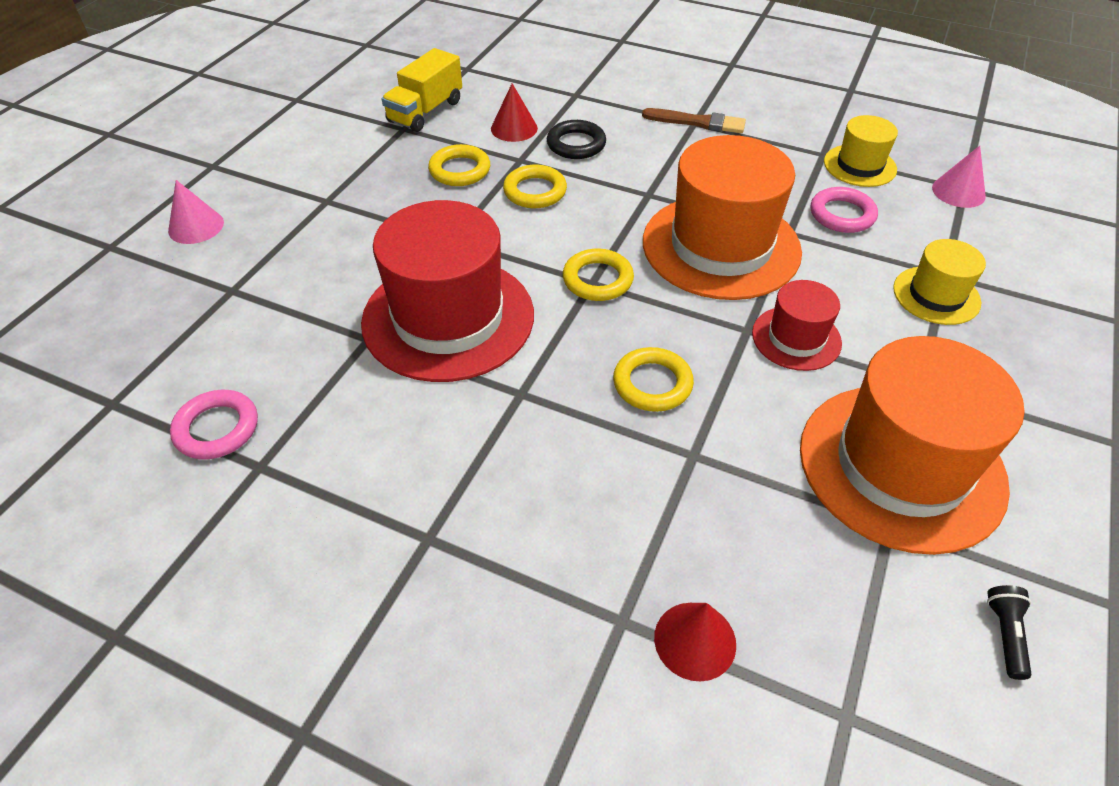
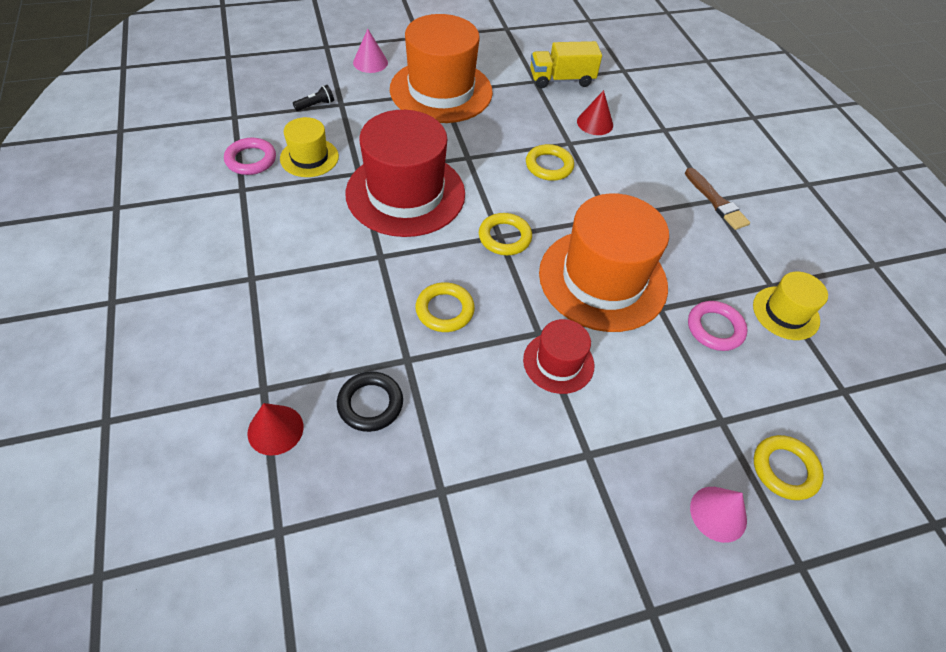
camera: 45 degrees right, 5 degrees up
(460, 170) = (528, 124): yellow ring -> yellow ring (784, 469)
(576, 144) = (615, 158): black ring -> black ring (370, 404)
(901, 466) = (498, 475): orange hat -> orange hat (441, 91)
(936, 295) = (691, 425): yellow hat -> yellow hat (309, 157)
(958, 192) = (833, 388): pink cone -> pink cone (718, 513)
(1005, 634) = (404, 598): black flashlight -> black flashlight (316, 105)

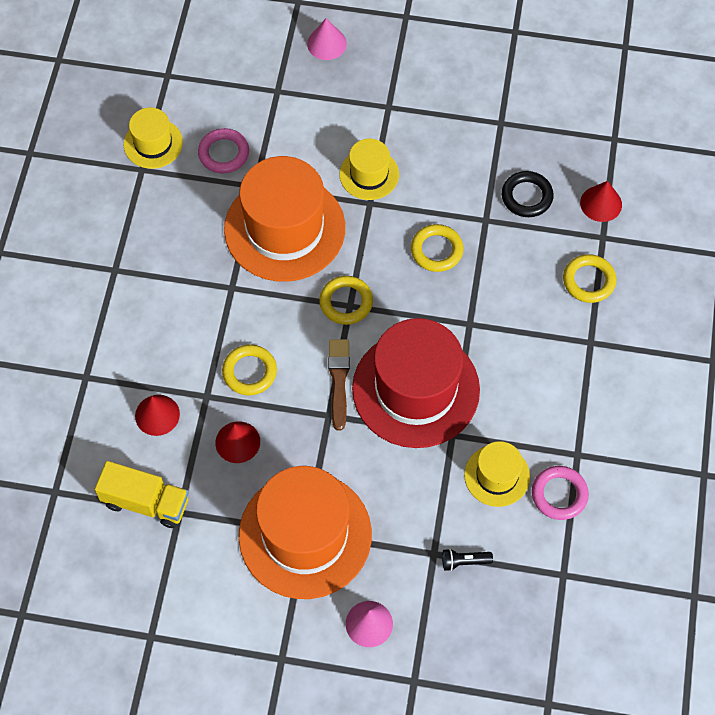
camera: 150 degrees left, 10 degrees up
(525, 124) = (237, 442): none -> red cone
(558, 362) = (369, 174): red hat -> yellow hat
(716, 201) = (113, 267): brown brush -> brown brush (339, 380)
(784, 469) = (260, 48): yellow ring -> yellow ring (588, 281)

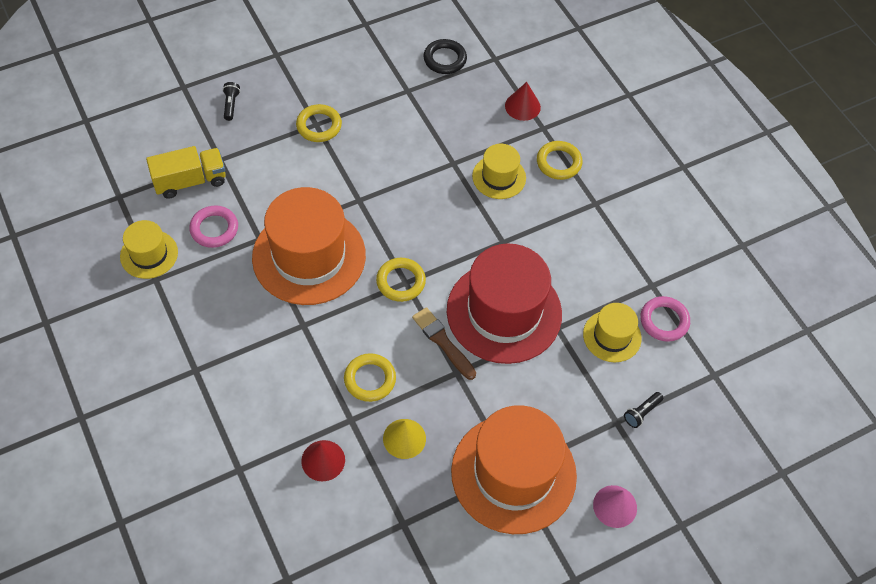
camera: 40 degrees left, 5 degrees down
(146, 502) = (370, 535): yellow truck -> yellow truck (190, 181)
(237, 442) = (404, 438): red cone -> yellow cone
(326, 43) = (231, 105): pink cone -> black flashlight
(369, 174) = (341, 180): yellow hat -> yellow hat (499, 177)
(436, 250) = (436, 204): yellow ring -> yellow ring (319, 126)
(527, 196) = (468, 130): black ring -> black ring (445, 59)

